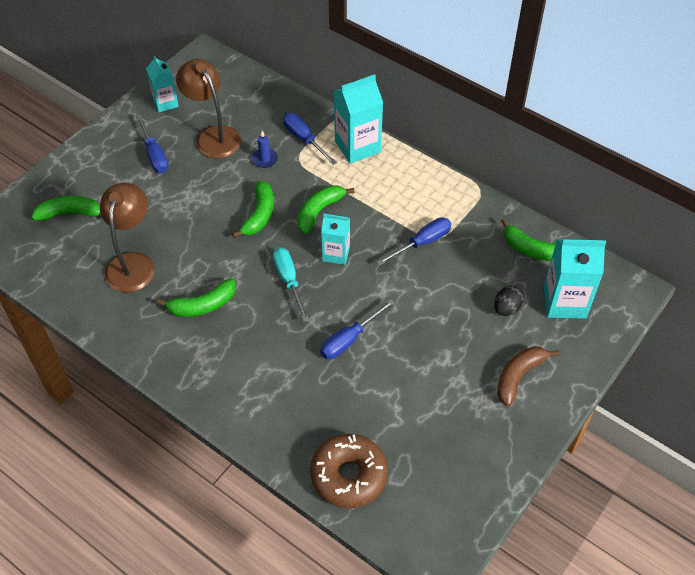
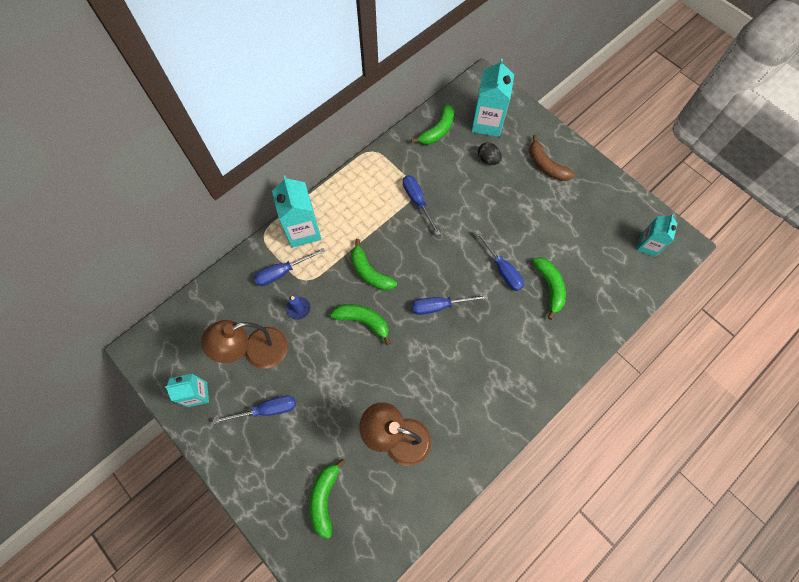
camera: 80 degrees left, 15 degrees up
(202, 305) = (454, 379): green banana -> green banana (549, 287)
(289, 281) = (439, 306): turquoise screwdriver -> blue screwdriver
(336, 254) = (417, 266): turquoise carton -> turquoise carton (647, 245)
(349, 475) = (618, 288): brown donut -> none

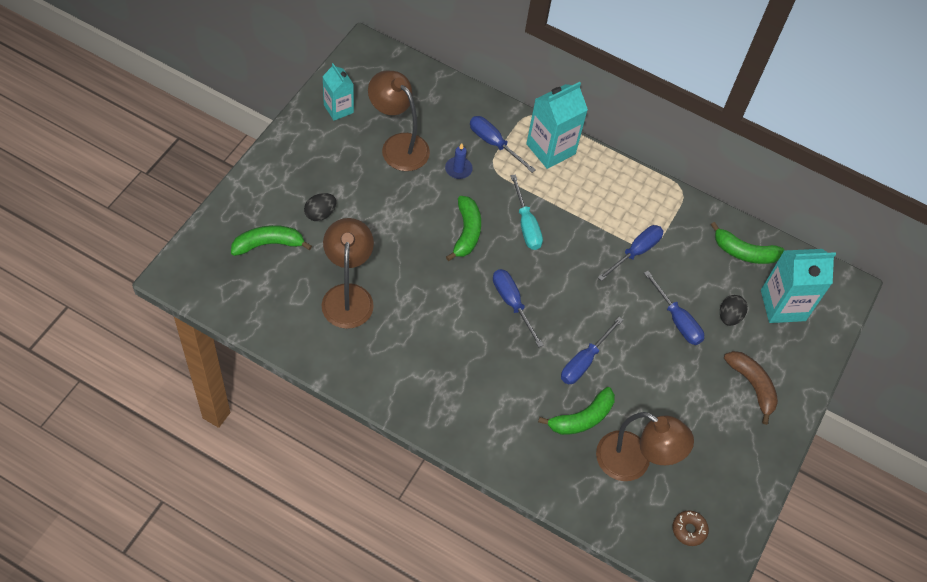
camera: 65 degrees right, 10 degrees down
(266, 410) = (341, 171): blue screwdriver -> blue screwdriver (677, 320)
(307, 441) = (320, 214): none -> black egg
(370, 272) = (526, 225): green banana -> turquoise screwdriver
(546, 165) = (752, 386): brown banana -> brown banana turned 120 degrees clockwise
(591, 263) = (633, 463): none -> brown lamp
(647, 245) = (689, 530): turquoise carton -> brown donut

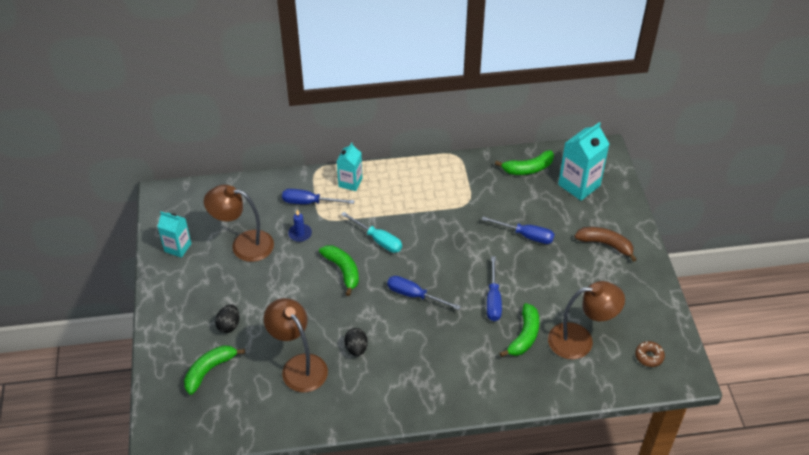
camera: 30 degrees left, 10 degrees down
(550, 149) = (350, 182): turquoise carton -> turquoise carton, size x0.62
(636, 252) = (463, 211): blue screwdriver -> none
(729, 316) = (554, 212): black egg -> black egg (356, 348)

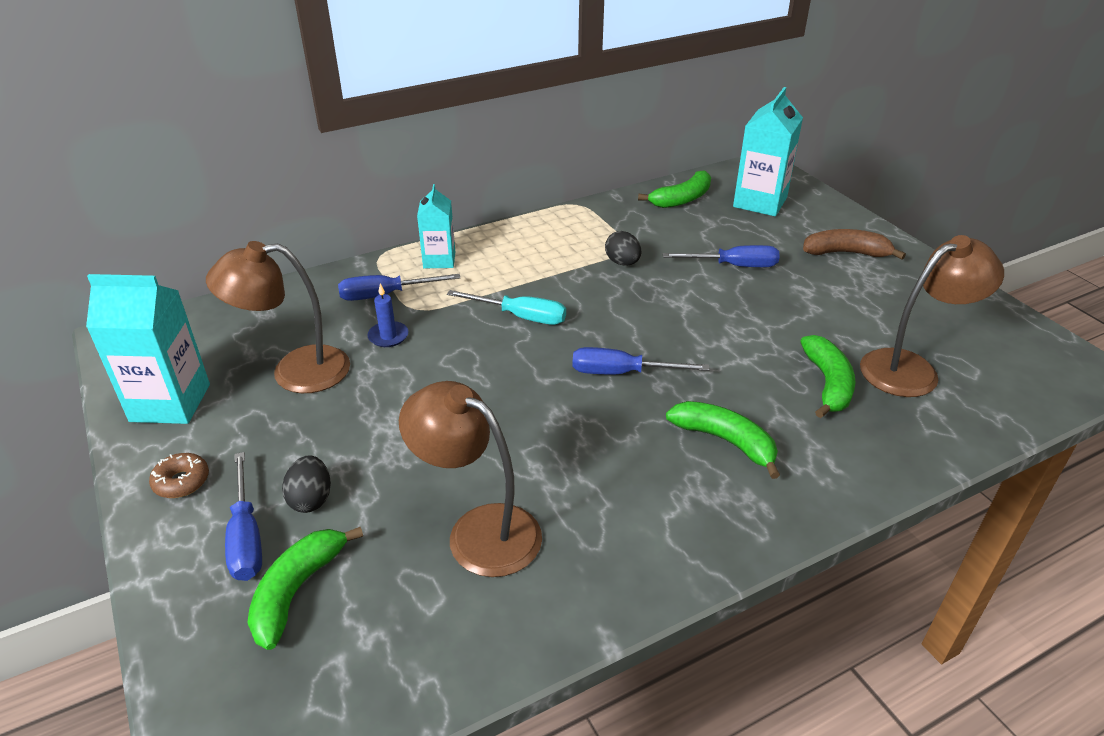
camera: 20 degrees left, 10 degrees down
(178, 247) = (170, 403): turquoise carton -> turquoise carton, size x1.60
(343, 270) = (485, 367): green banana -> green banana (725, 441)
(356, 348) = (570, 473): black egg -> black egg (622, 263)
(493, 300) = (746, 349): blue screwdriver -> blue screwdriver (246, 537)
(649, 356) = (1022, 364): brown donut -> brown donut (181, 481)

